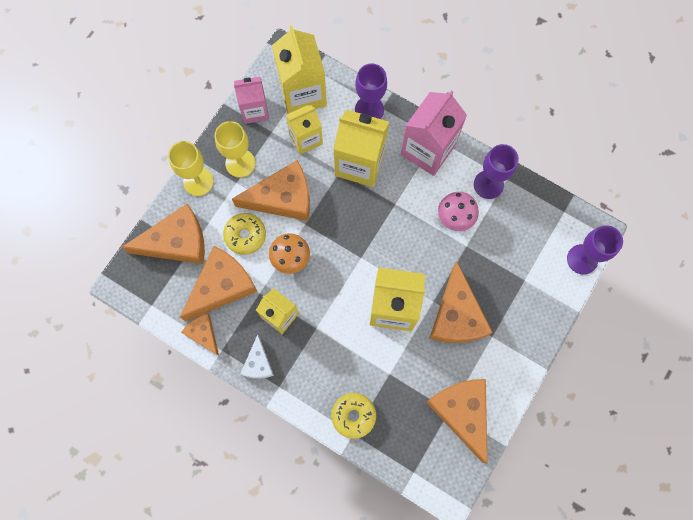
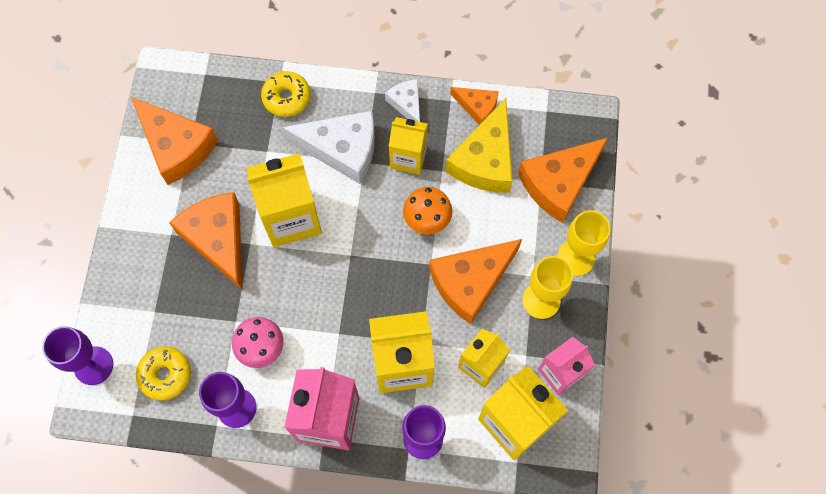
camera: 155 degrees right, 5 degrees down
(222, 286) = (485, 160): orange cheese -> yellow cheese
(245, 235) = (490, 222): yellow donut -> yellow donut (165, 375)
(328, 347) = (342, 149): none -> white cheese

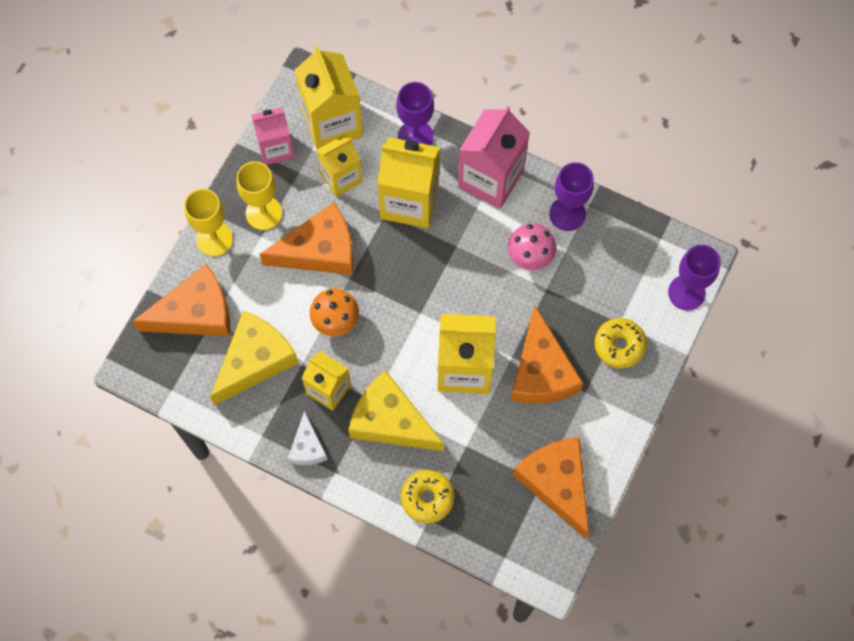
camera: 160 degrees left, 0 degrees up
(165, 375) = (623, 262): yellow donut -> yellow donut (619, 345)
(342, 149) = (390, 421): white cheese -> yellow cheese
(477, 107) = (238, 418): orange cheese -> none

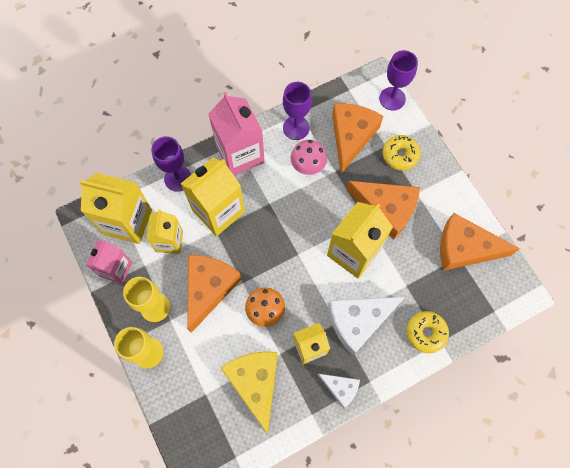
camera: 55 degrees left, 0 degrees up
(195, 312) = (191, 402): orange cheese -> orange cheese (351, 136)
(390, 421) = (358, 321): yellow cheese -> white cheese

